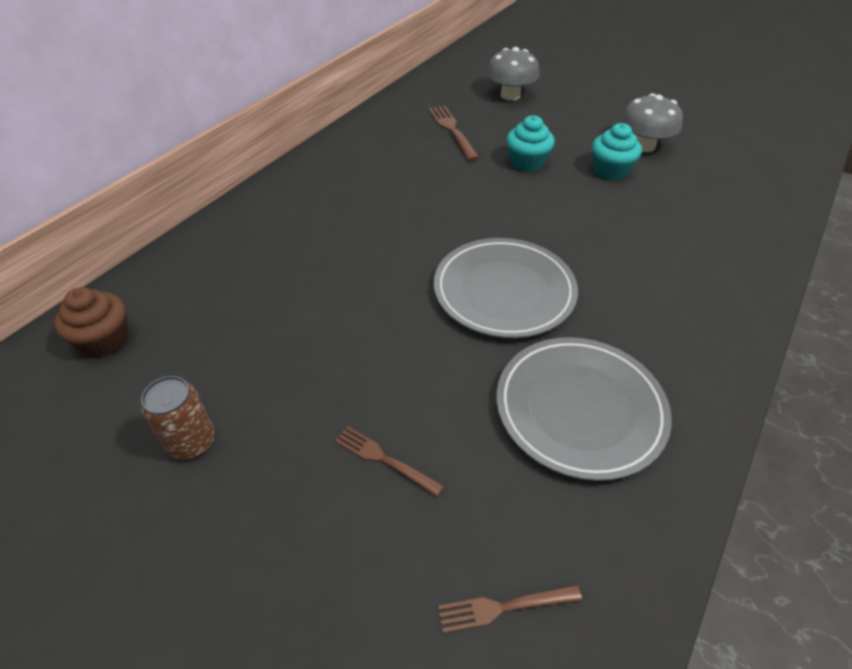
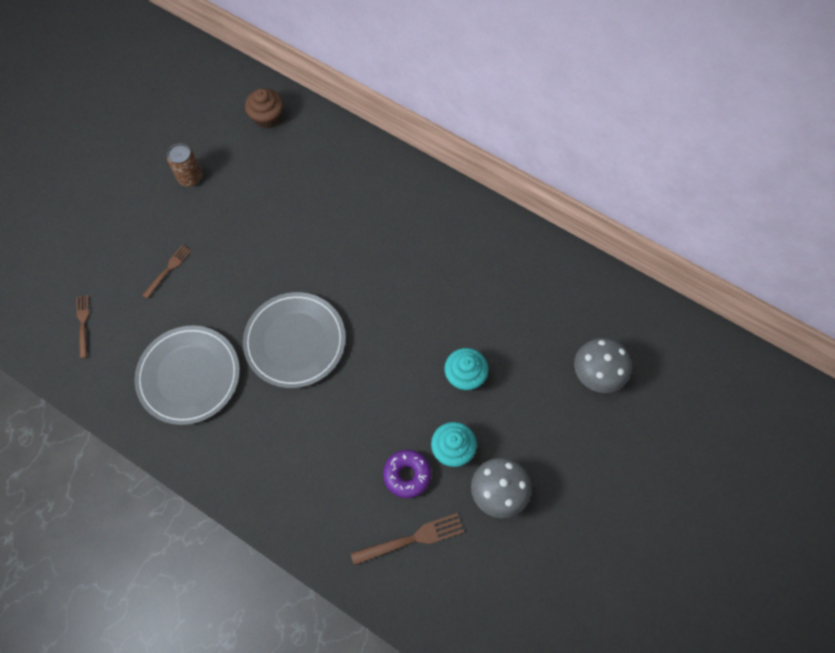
camera: 90 degrees right, 20 degrees up
(452, 130) = (520, 313): brown fork -> brown fork (412, 539)
(650, 199) = (407, 475): none -> purple donut

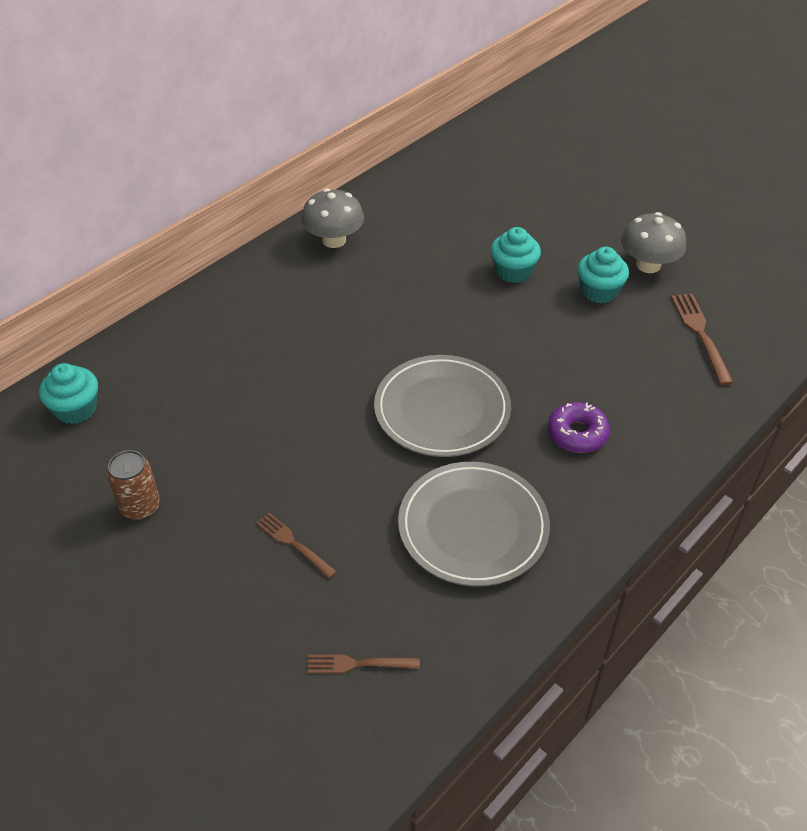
camera: 80 degrees left, 20 degrees down
(267, 117) = (76, 409): brown cupcake -> turquoise cupcake
(407, 475) = (627, 329): purple donut -> purple donut (577, 434)
(597, 373) = (524, 183): grey mushroom -> grey mushroom (334, 240)

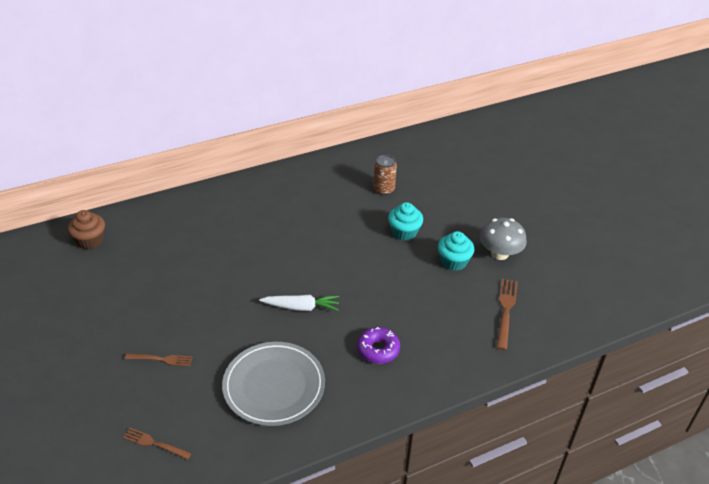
camera: 20 degrees right, 5 degrees down
(76, 409) = (90, 240): turquoise cupcake -> brown cupcake
(140, 507) = (90, 308): brown can -> brown can (384, 189)
(293, 543) = (162, 359): brown fork -> brown fork turned 120 degrees clockwise
(334, 240) = (302, 180): grey mushroom -> none
(442, 410) = (301, 307): grey plate -> white carrot

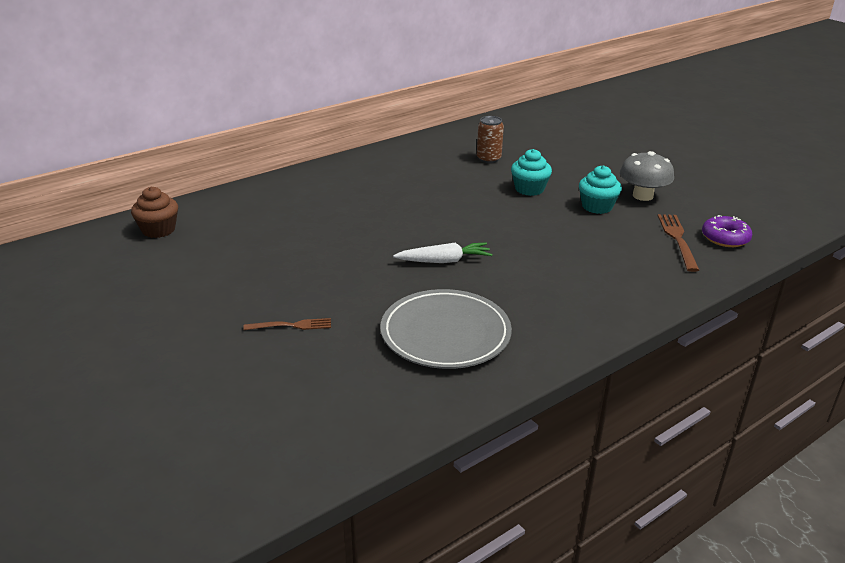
camera: 10 degrees left, 10 degrees down
(154, 443) = (315, 408): brown fork -> none
(378, 349) = (553, 287): purple donut -> purple donut (725, 238)

